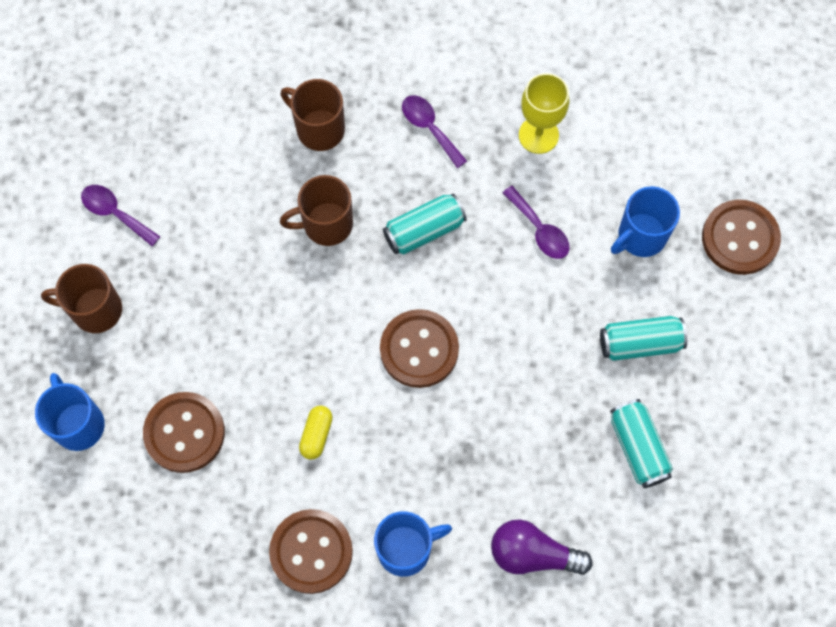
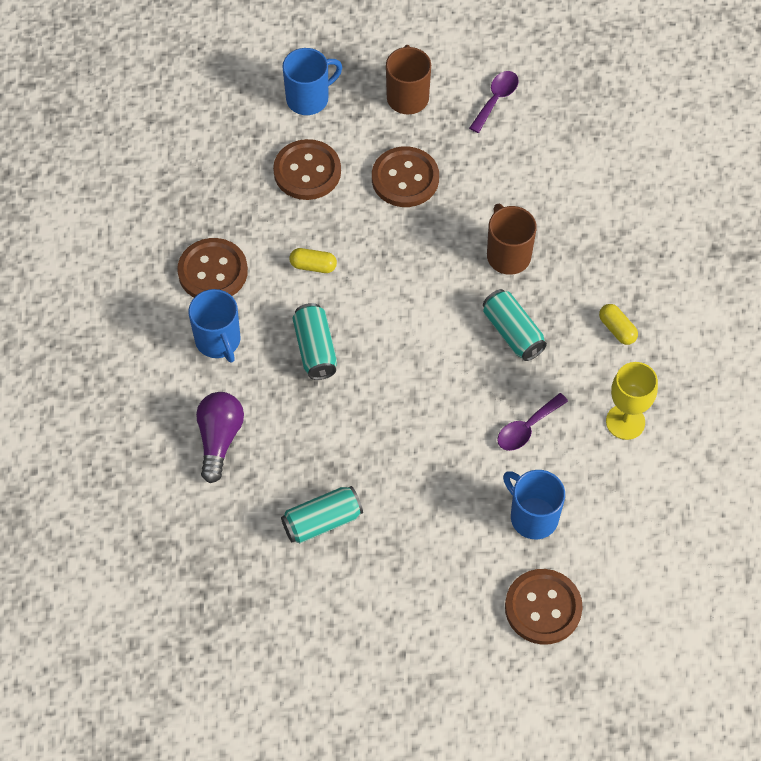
camera: 85 degrees right, 10 degrees down
(319, 129) = (601, 241): brown mug -> none
(419, 349) = (398, 337): brown button -> brown button (405, 179)
(429, 128) = (617, 329): purple spoon -> yellow capsule
(640, 343) = (423, 520): turquoise can -> turquoise can (315, 349)

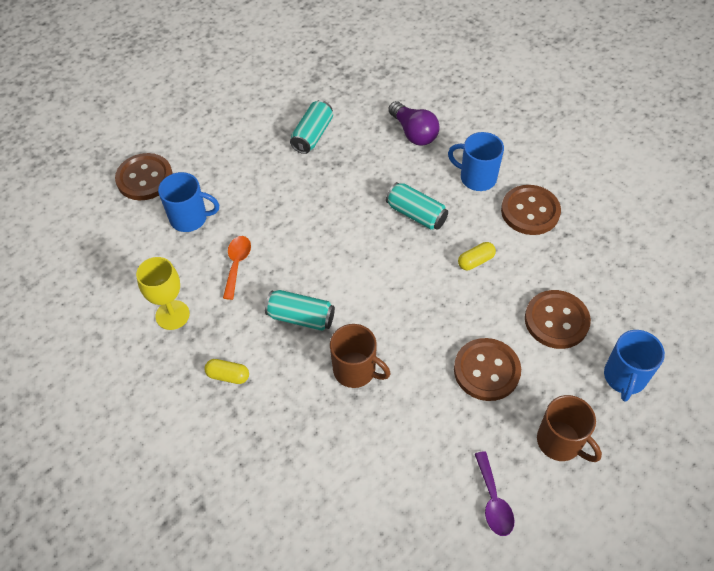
camera: 140 degrees right, 5 degrees down
(527, 428) = (237, 264): purple spoon -> orange spoon

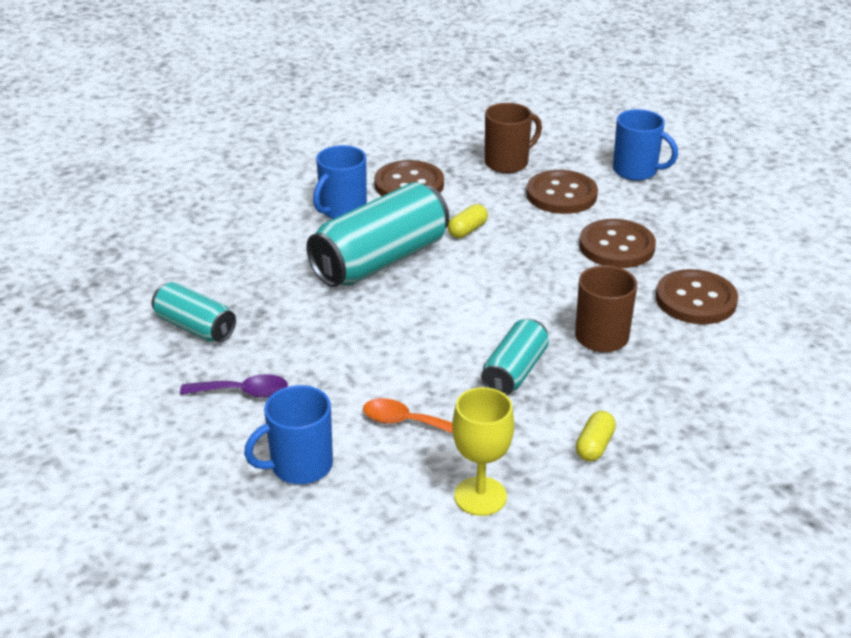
camera: 80 degrees left, 20 degrees down
(145, 178) = (186, 516): brown button -> brown button (695, 300)
(190, 218) = (299, 466): blue mug -> blue mug turned 135 degrees counterclockwise
(414, 133) = (242, 243): purple light bulb -> none
(416, 214) = (380, 260): turquoise can -> turquoise can, size x1.80
(475, 261) = (467, 230): yellow capsule -> yellow capsule turned 60 degrees clockwise
(493, 501) = (771, 267): purple spoon -> purple spoon (243, 392)
(560, 442) = (706, 218): brown mug -> brown mug (508, 163)

